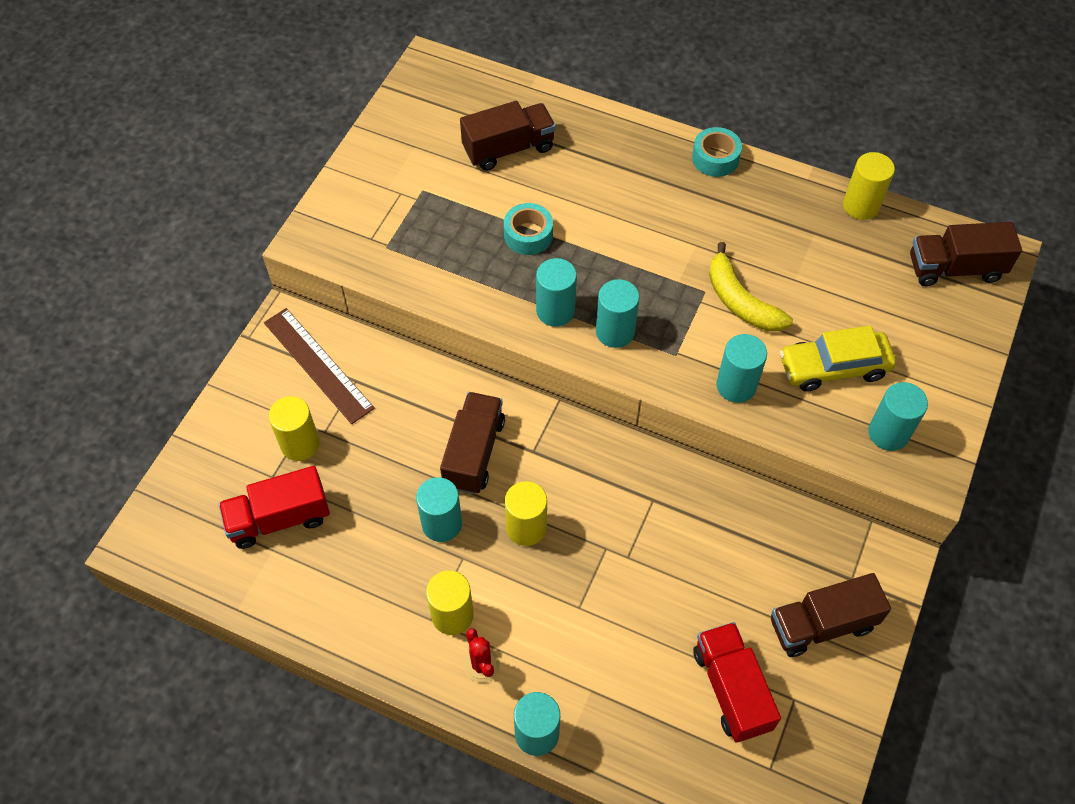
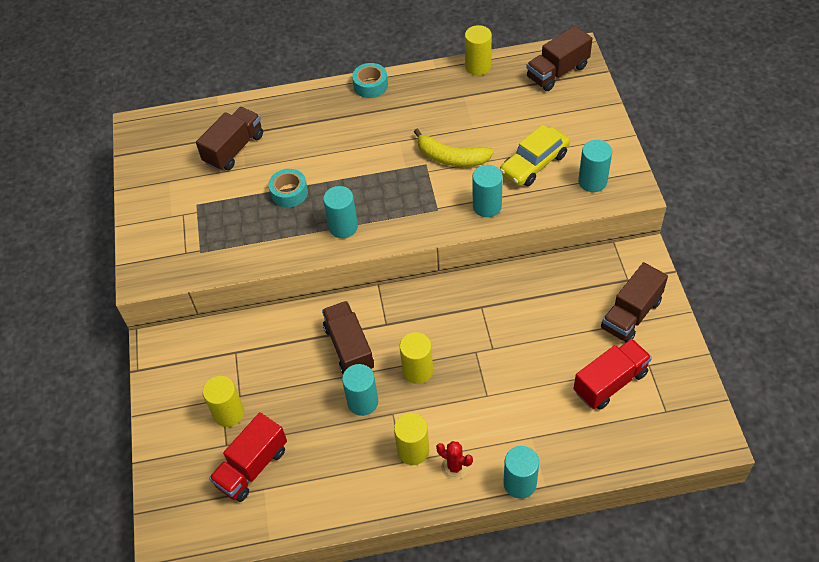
camera: 30 degrees left, 5 degrees down
(318, 365) = (201, 358): brown ruler -> none
(615, 332) = (390, 218): turquoise cylinder -> none
(731, 689) = (610, 382): red truck -> red truck turned 105 degrees clockwise

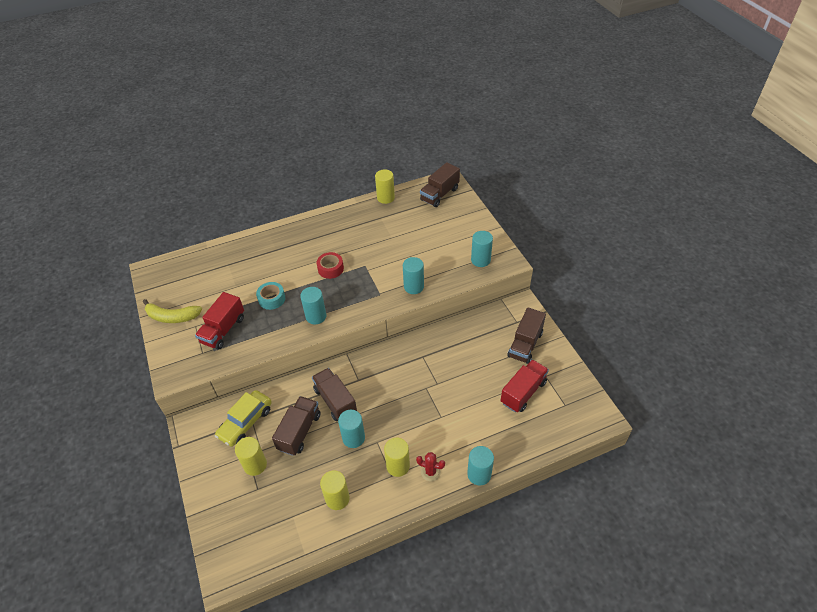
camera: 15 degrees left, 5 degrees down
(234, 149) = (225, 275): brown truck -> brown truck (299, 432)
(252, 467) = (281, 501): red truck -> red truck (223, 330)
(370, 85) = (314, 219): turquoise tape -> none
(377, 161) = (330, 269): none -> red tape
(417, 370) = (388, 408): yellow cylinder -> yellow cylinder (337, 498)
(451, 158) = (381, 259): yellow banana -> yellow banana (172, 317)
(534, 163) = (439, 254): yellow car -> yellow car (245, 422)

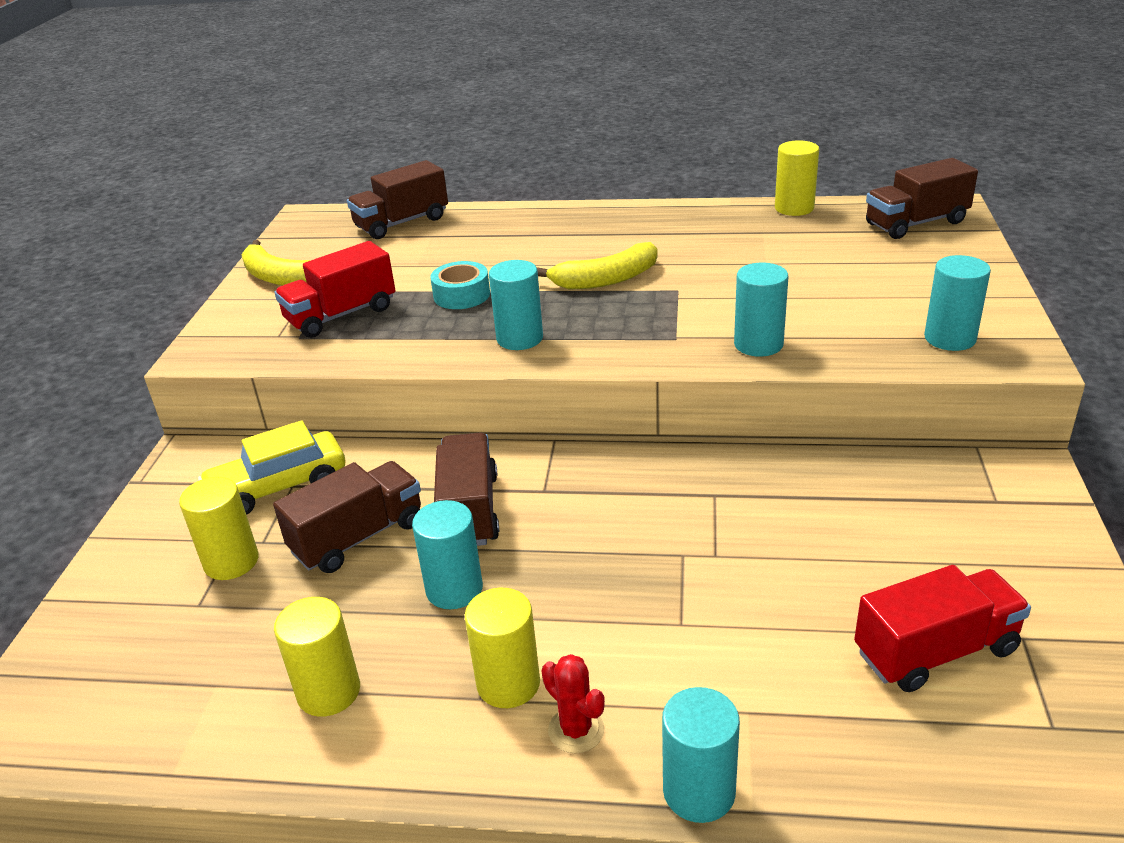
camera: 30 degrees right, 15 degrees down
(330, 269) = (606, 280): red tape -> yellow banana
(525, 344) = (996, 552): brown truck -> brown truck (401, 223)

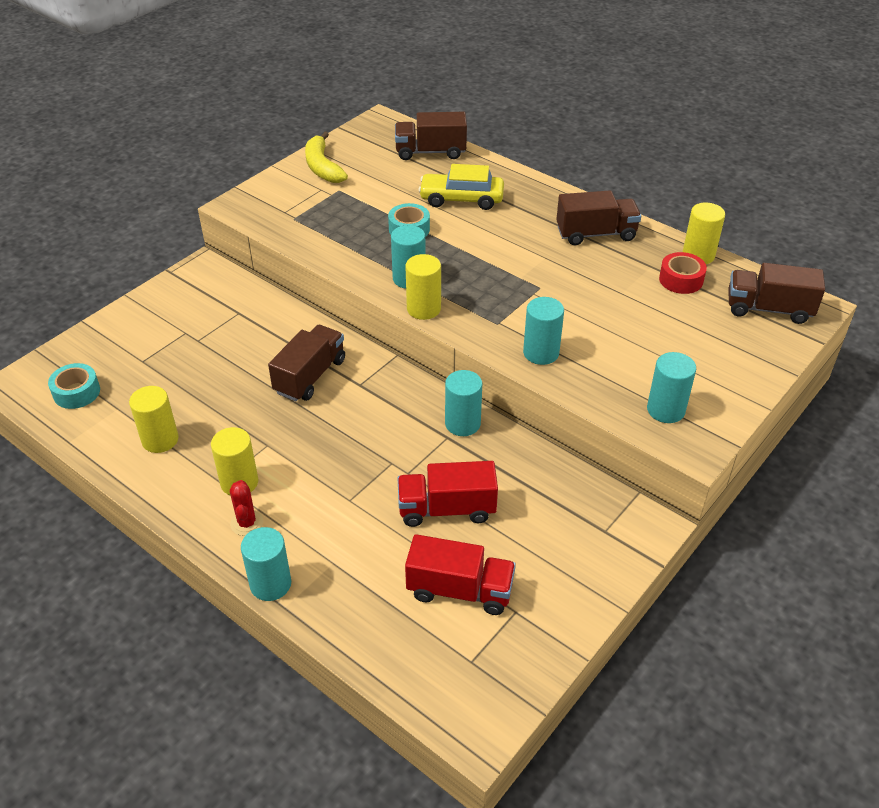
camera: 30 degrees right, 10 degrees up
(122, 697) = (76, 392): none -> turquoise tape
(231, 562) = (174, 344): yellow cylinder -> yellow cylinder (423, 309)
(278, 486) = (231, 310): yellow car -> yellow car (461, 199)
(341, 315) = (330, 212): red truck -> red truck (446, 509)
(358, 537) = (243, 362): brown truck -> brown truck (596, 234)
(454, 589) = (261, 418): turquoise cylinder -> turquoise cylinder (462, 424)
(606, 280) = (505, 258): yellow banana -> none
(806, 232) = (681, 280): none -> red tape

